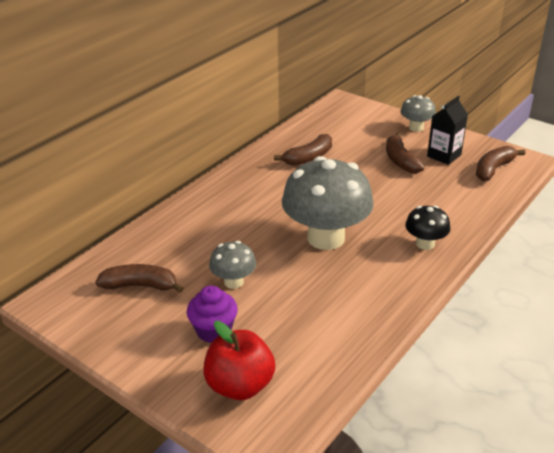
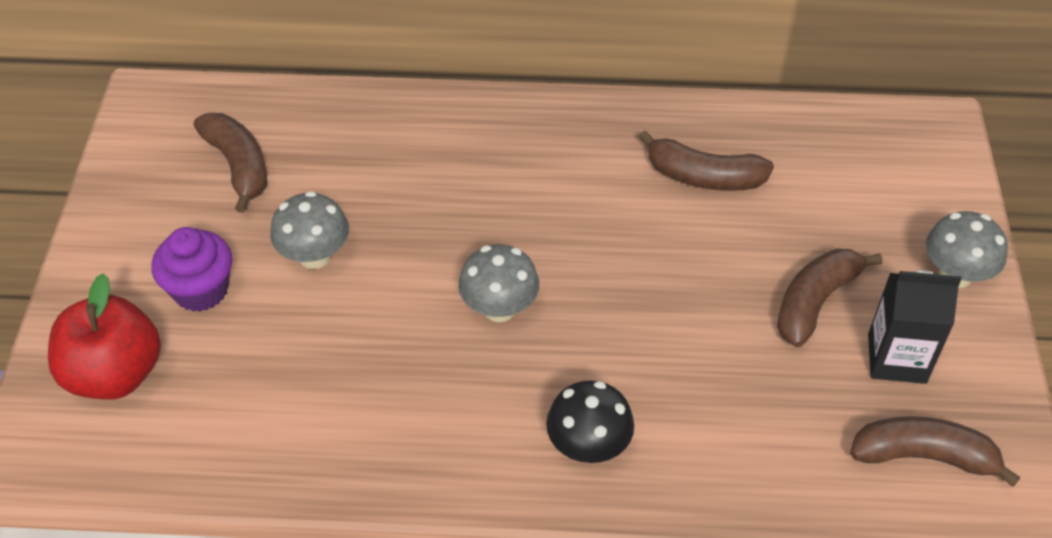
camera: 55 degrees right, 15 degrees up
(326, 238) = (499, 308): grey mushroom -> grey mushroom, size x0.49

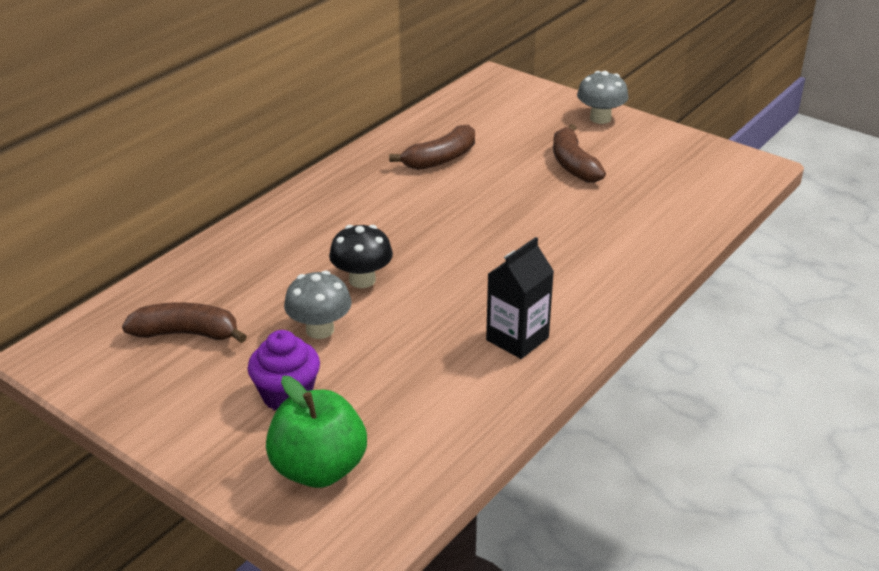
camera: 55 degrees left, 15 degrees down
(115, 374) = (319, 469): red apple -> green apple
(499, 308) = (456, 271): grey mushroom -> none
(588, 446) = (597, 281): black mushroom -> black mushroom (362, 280)
(896, 358) = (637, 158): black carton -> black carton (517, 339)
(924, 456) = (706, 178): brown banana -> none

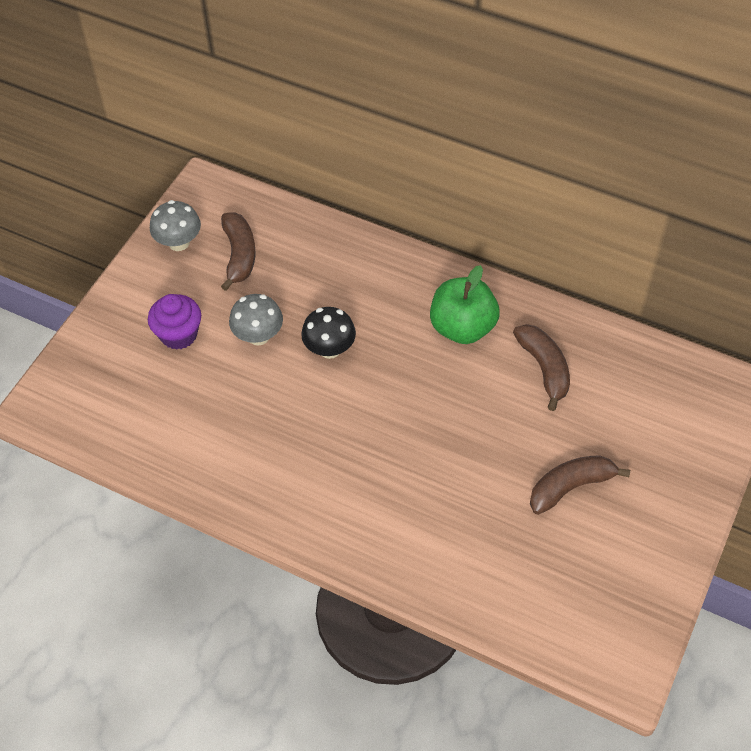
camera: 80 degrees right, 20 degrees up
(319, 469) = (106, 372): green apple -> green apple (462, 327)
(440, 159) = (544, 369): brown banana -> brown banana turned 150 degrees counterclockwise
(517, 339) = (270, 474): black carton -> none
(600, 118) = (682, 504): grey mushroom -> grey mushroom (179, 242)

